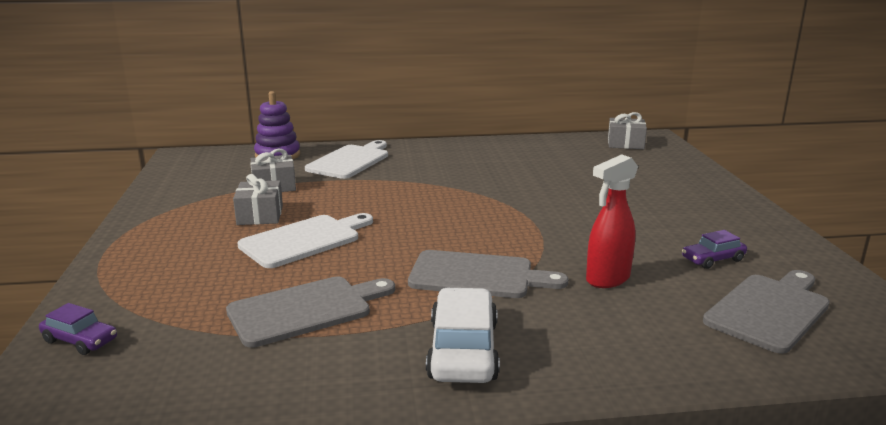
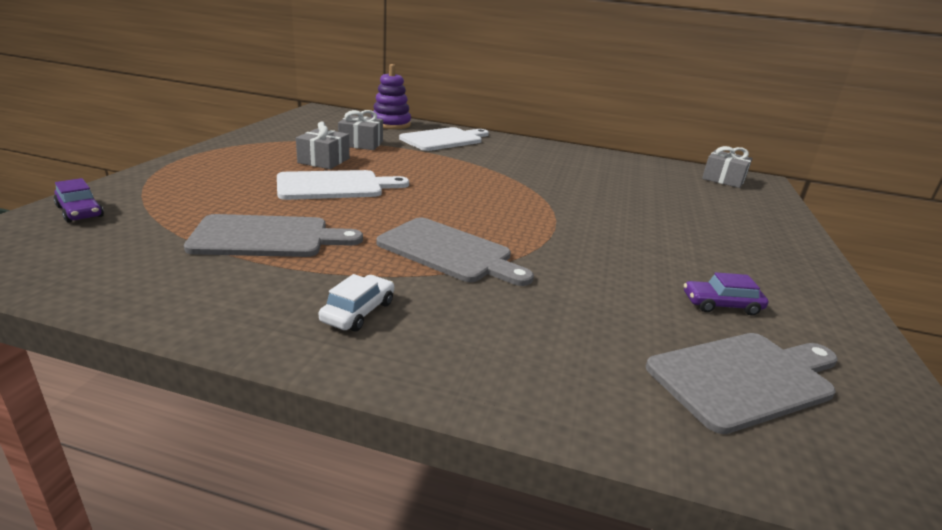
camera: 20 degrees right, 5 degrees up
(463, 350) = (358, 312): white car -> white car, size x0.56
(607, 279) = (577, 291): red spray bottle -> none

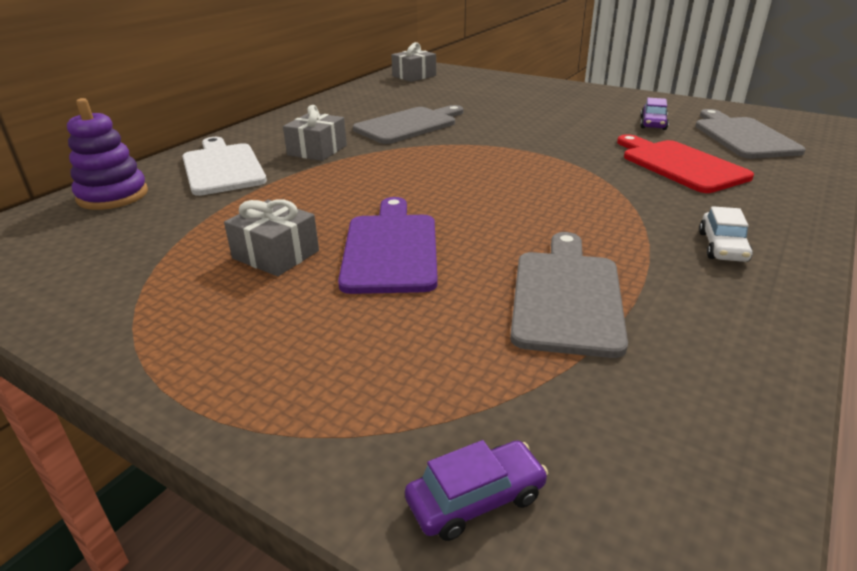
camera: 70 degrees left, 5 degrees up
(335, 186) = (390, 249): white cutting board -> purple cutting board
(358, 312) = (722, 247): white car -> white car turned 120 degrees counterclockwise
(361, 143) = (204, 223): grey gift -> grey gift (317, 150)
(449, 252) = (586, 198): grey cutting board -> grey cutting board (409, 125)
(577, 310) = (680, 165): none -> red cutting board

